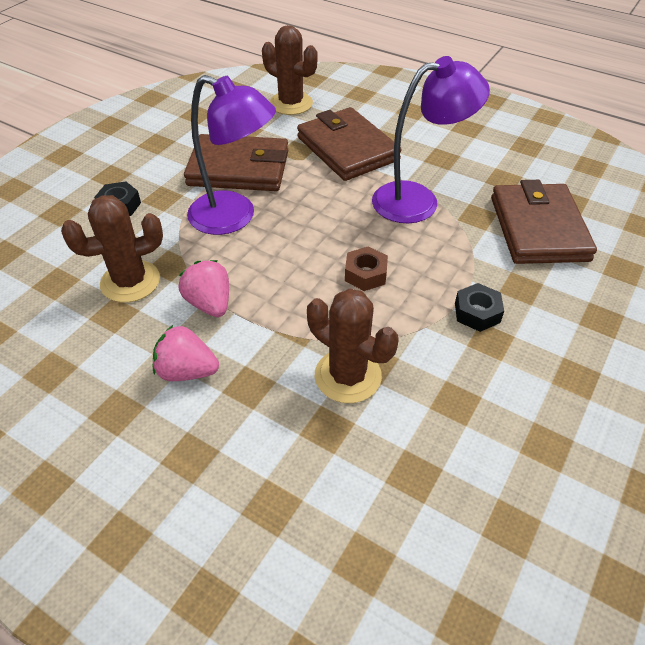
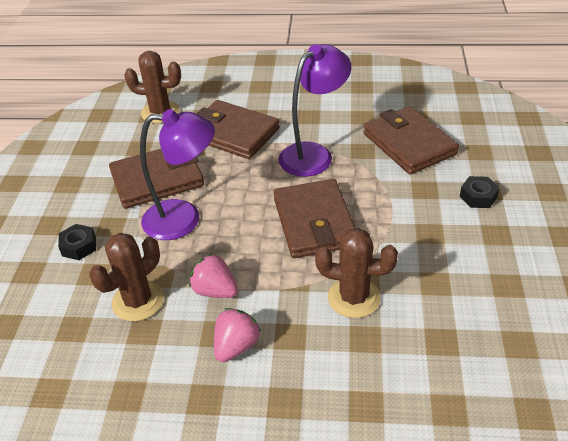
camera: 25 degrees left, 5 degrees down
(187, 371) = (236, 346): pink strawberry -> pink strawberry turned 135 degrees clockwise
(365, 274) = (315, 222): brown nut -> brown wallet
(477, 312) = (408, 218): black nut -> black nut (478, 196)

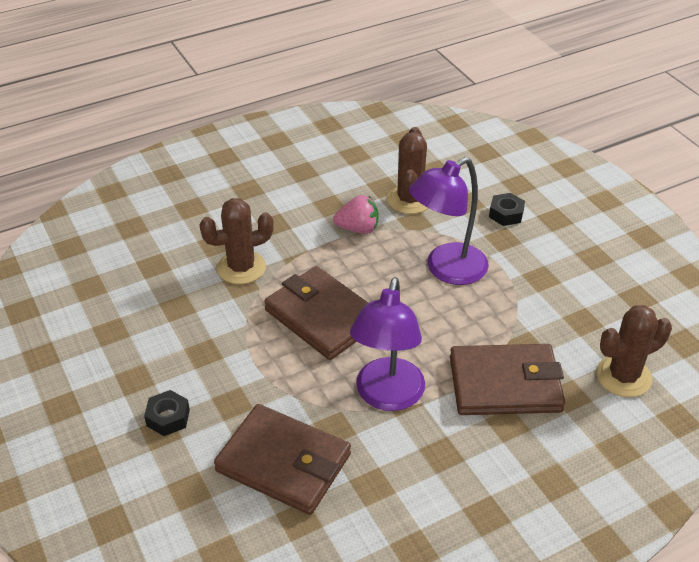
camera: 145 degrees right, 0 degrees up
(157, 179) = (518, 295): brown wallet -> none
(236, 346) = (307, 203): pink strawberry -> none

